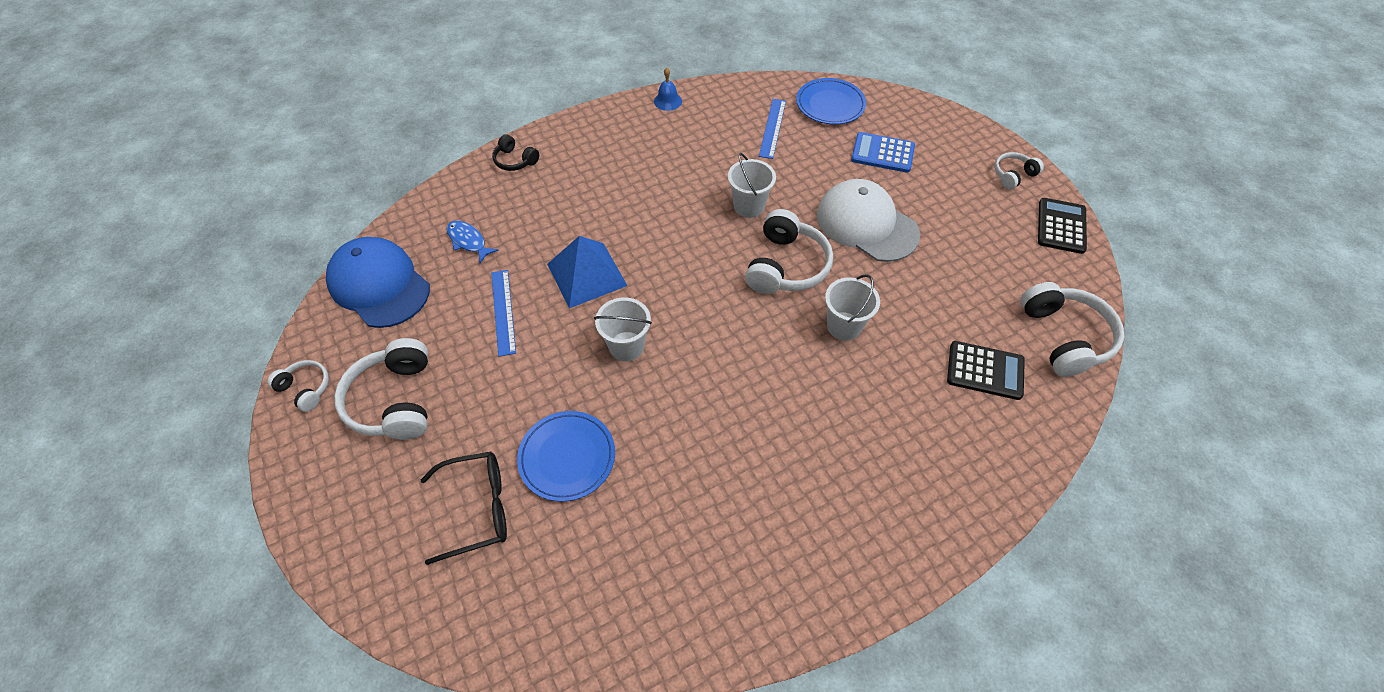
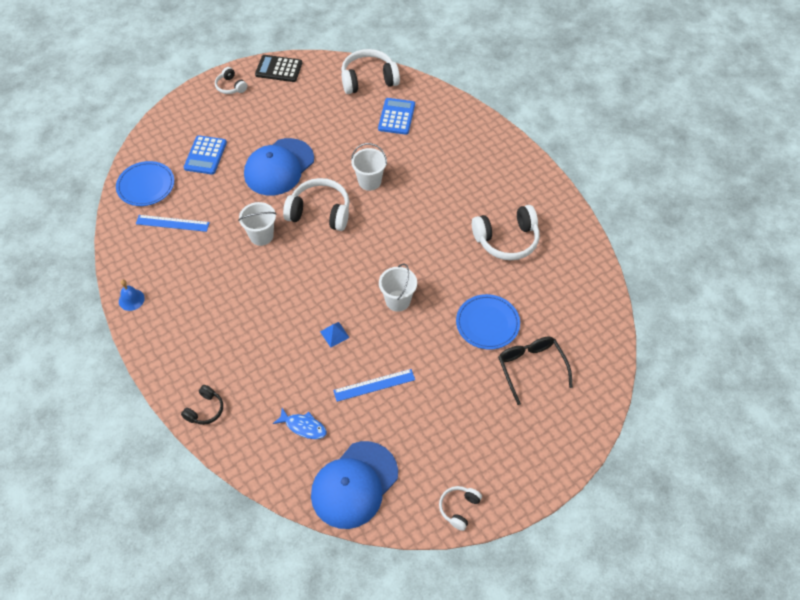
camera: 95 degrees left, 0 degrees up
(394, 401) = (460, 440): white headphones -> white headphones (507, 240)
(468, 241) = (303, 426): blue fish -> blue fish turned 105 degrees counterclockwise
(586, 274) = (334, 334): blue pyramid -> blue pyramid, size x0.45
(866, 224) = (279, 167): white cap -> blue cap
(985, 371) = (396, 117): black calculator -> blue calculator

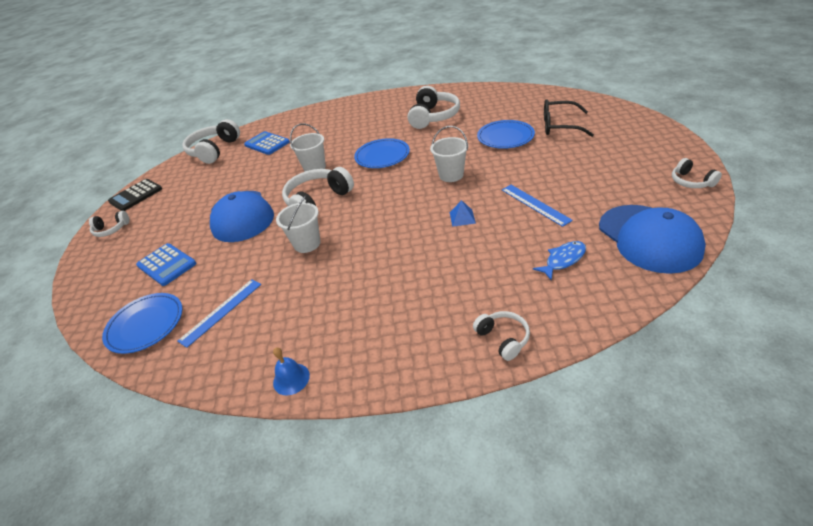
camera: 55 degrees left, 15 degrees down
(205, 410) = (503, 338): black headphones -> white headphones
(374, 385) = (535, 204): blue ruler -> blue ruler turned 45 degrees counterclockwise
(410, 228) = (382, 156): none -> blue plate

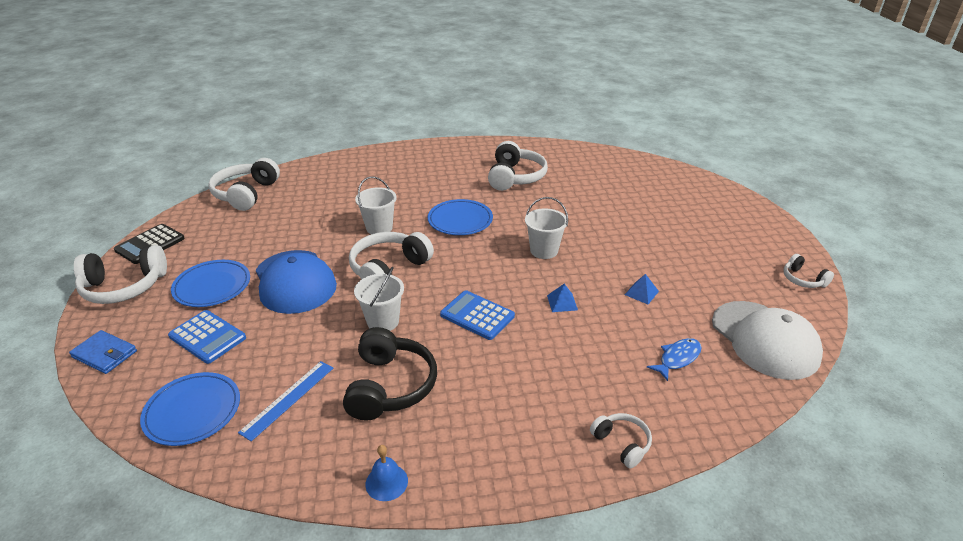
camera: 10 degrees left, 5 degrees down
(88, 283) = (105, 354): none -> blue wallet
(111, 229) = (124, 287): white headphones -> white headphones, size x1.86
(267, 144) = (314, 191): blue calculator -> blue calculator (477, 315)
(305, 297) = (390, 386): none -> black headphones
(505, 137) = (601, 210): blue plate -> blue plate (212, 286)
(535, 204) = (641, 293): blue ruler -> blue pyramid
(560, 126) = (660, 202): black glasses -> none
(649, 238) = (765, 339): blue cap -> white cap

